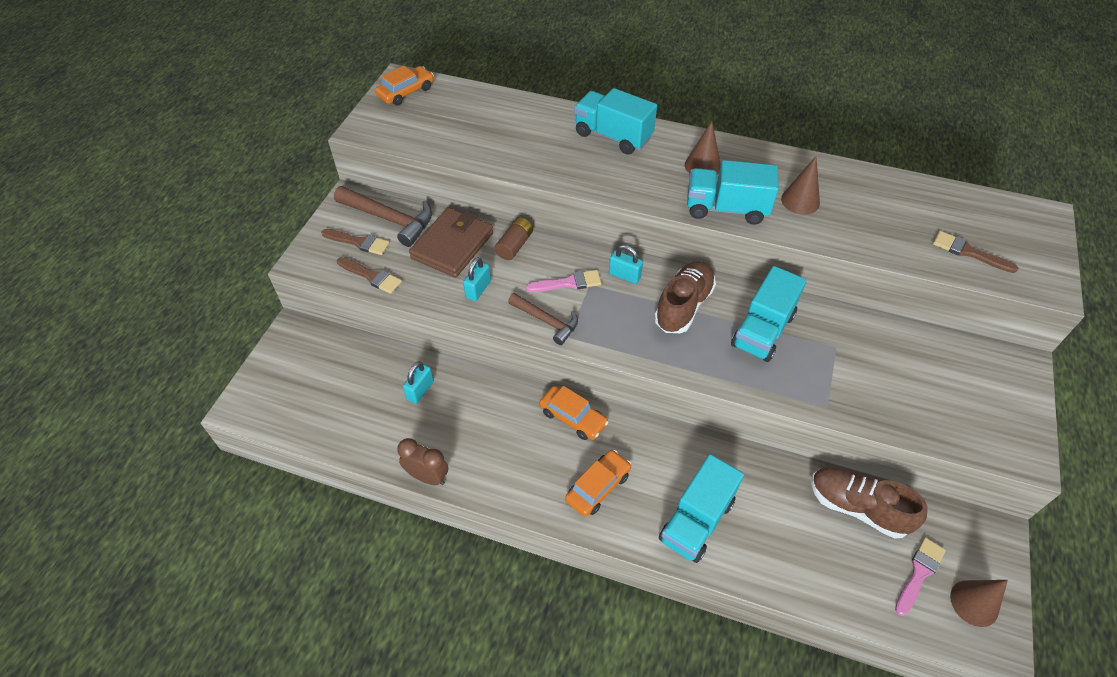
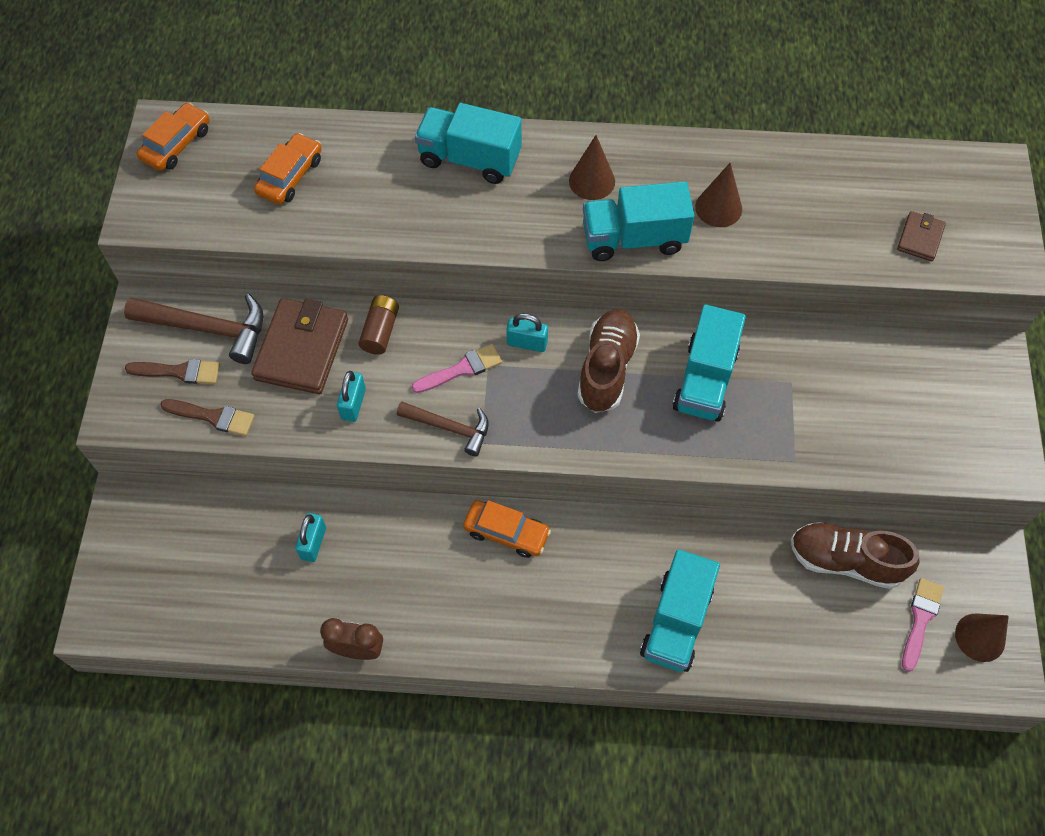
camera: 15 degrees left, 10 degrees up
(598, 487) = (557, 611): orange car -> orange car (290, 176)
(968, 252) = (920, 238): brown brush -> brown wallet

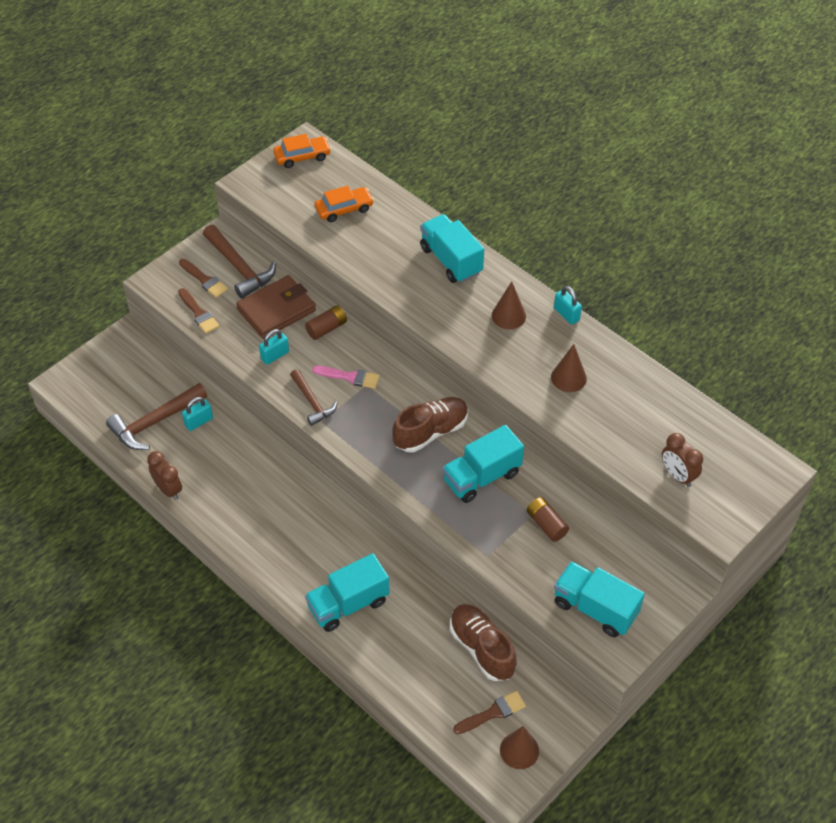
camera: 40 degrees right, 10 degrees down
(262, 582) = (155, 422): none -> brown hammer
(506, 532) = (304, 490): orange car -> none
(527, 343) = (400, 388): turquoise padlock -> turquoise padlock (566, 314)
(634, 239) = (499, 361): turquoise truck -> turquoise truck (595, 608)
(815, 383) = (546, 524): none -> brown battery
(920, 238) = (677, 475): brown wallet -> brown clock
(920, 619) = (493, 713): pink brush -> brown brush

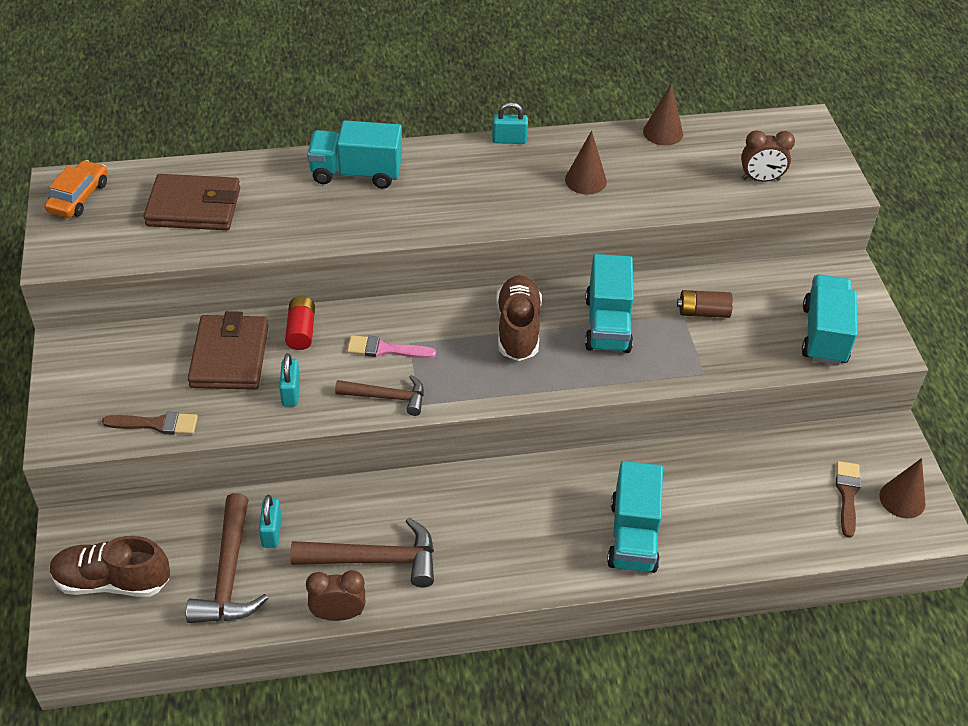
camera: 55 degrees left, 5 degrees down
(204, 280) = (113, 393): brown brush -> none
(239, 268) = (133, 354): brown hammer -> brown hammer (374, 560)
(326, 328) = (301, 331): brown battery -> red battery
(344, 209) = (194, 207): orange car -> brown wallet
(350, 377) = (385, 349): pink brush -> pink brush turned 135 degrees counterclockwise
(481, 648) = (768, 460): brown shoe -> brown shoe (112, 581)
(508, 316) = (470, 175): brown cone -> brown cone (663, 132)
(595, 608) = (824, 335): turquoise truck -> turquoise truck turned 120 degrees clockwise

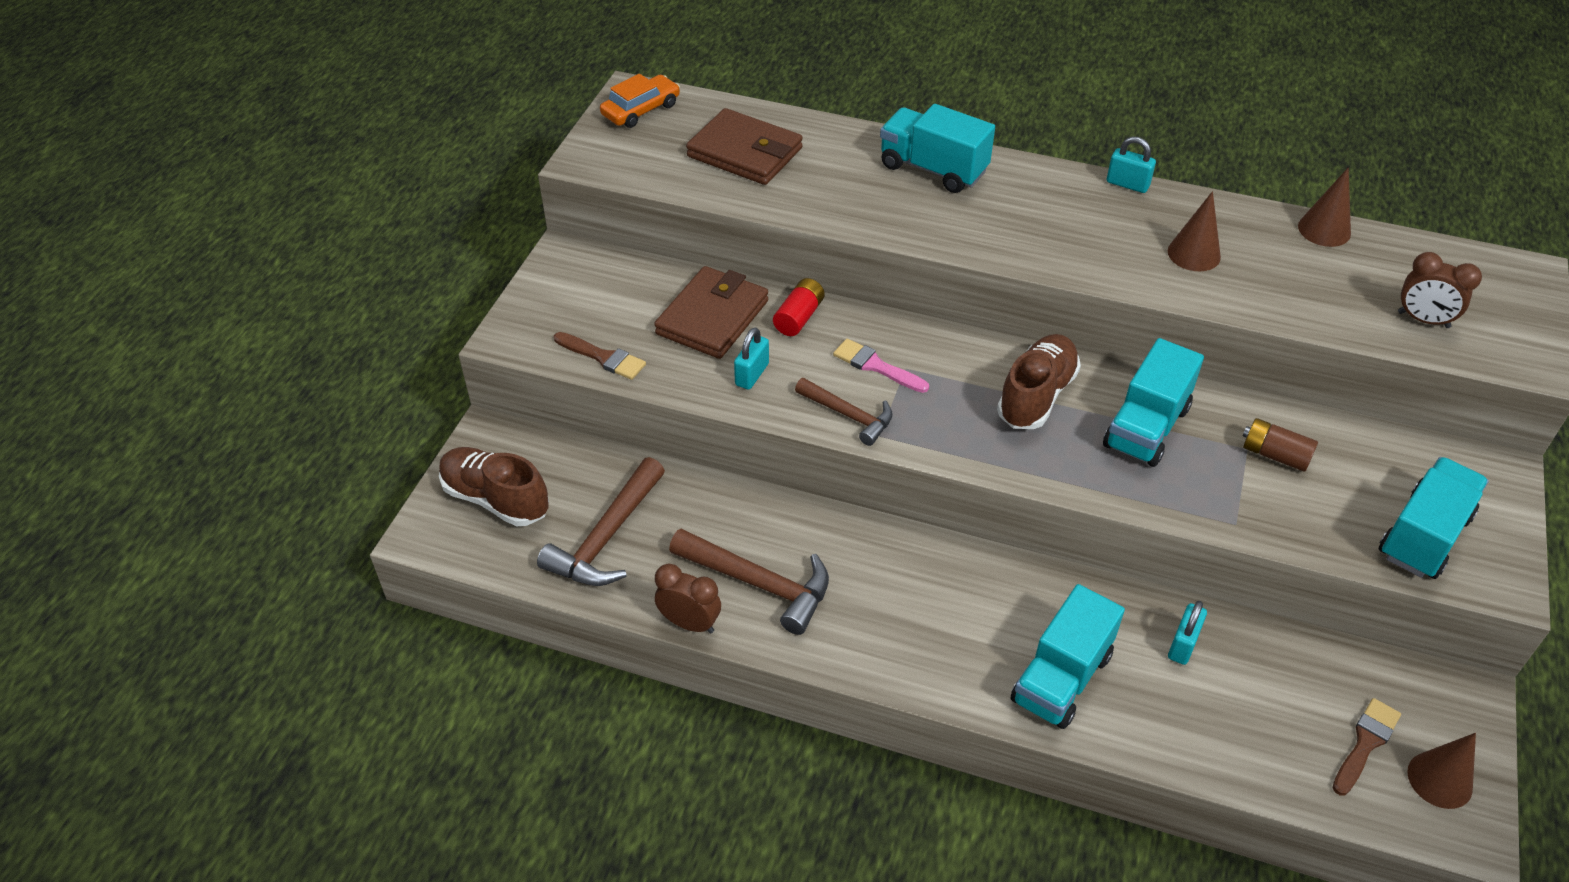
camera: 30 degrees right, 0 degrees up
(272, 532) = (672, 513): turquoise padlock -> turquoise padlock (1183, 645)

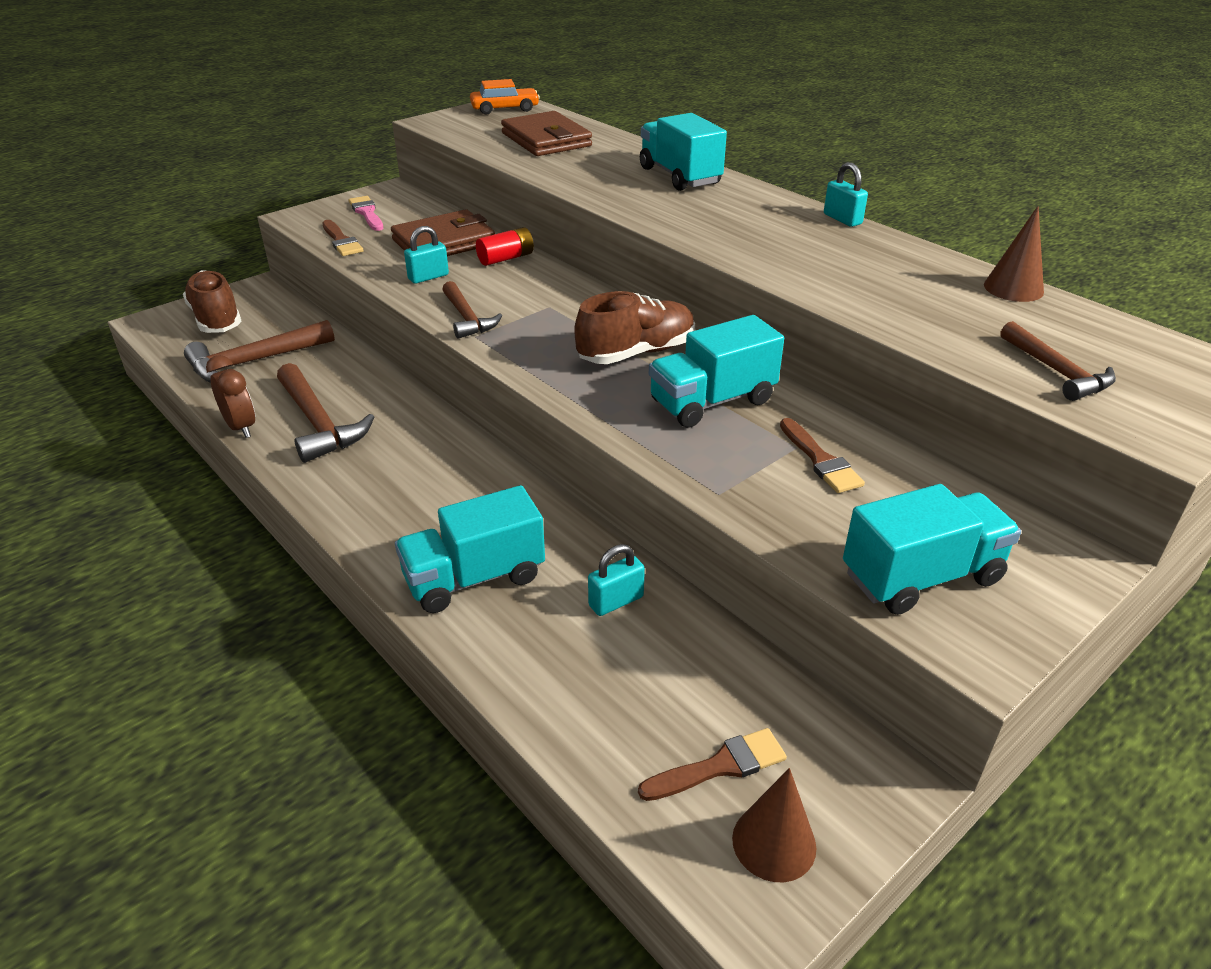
camera: 30 degrees right, 10 degrees down
(876, 366) = (527, 299): pink brush -> pink brush (367, 213)
(1194, 254) = (852, 270): brown cone -> none
(1275, 455) = (820, 460): brown battery -> brown brush
(1423, 320) = (1056, 371): brown clock -> brown hammer

